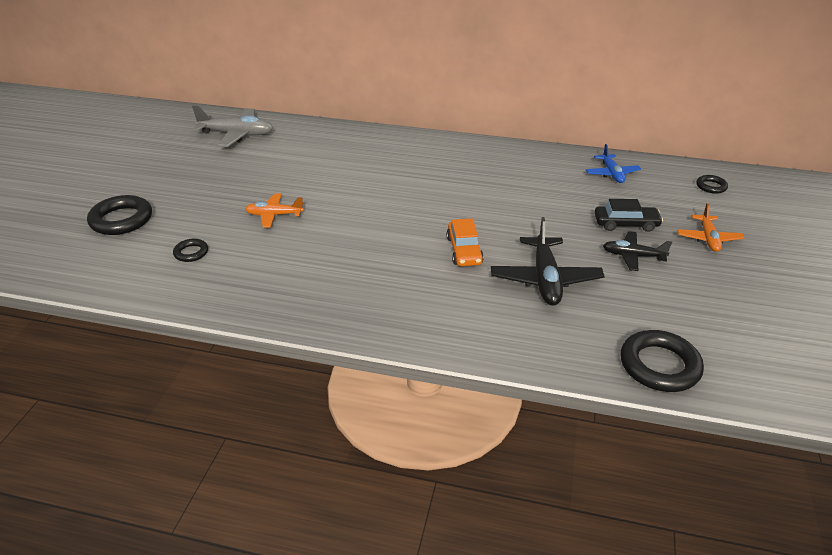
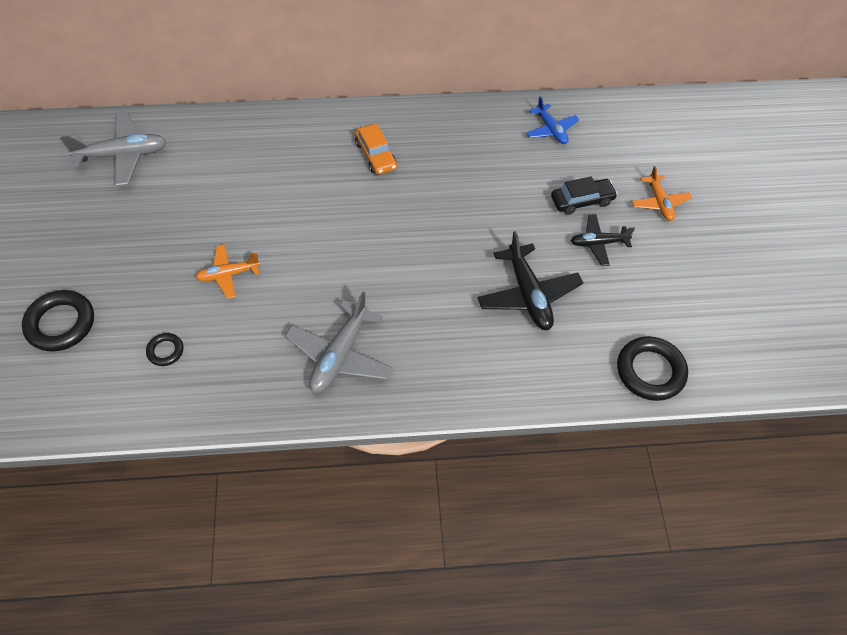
camera: 20 degrees left, 20 degrees up
(340, 286) = (340, 355): none -> grey plane
(464, 250) = (441, 276): orange car -> orange car (375, 155)
(711, 186) = (648, 127): black ring -> none

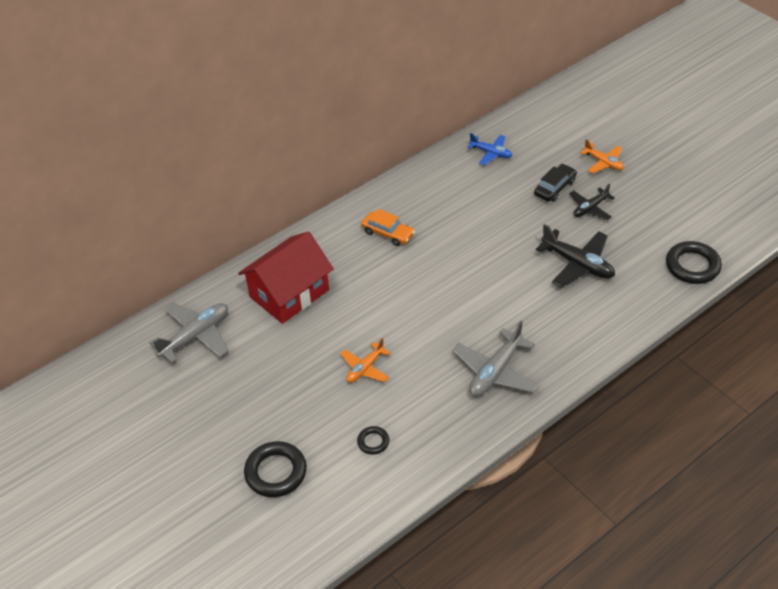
camera: 30 degrees left, 10 degrees down
(235, 162) = (289, 293): none -> red house
(340, 355) = (495, 372): grey plane -> grey plane turned 45 degrees clockwise

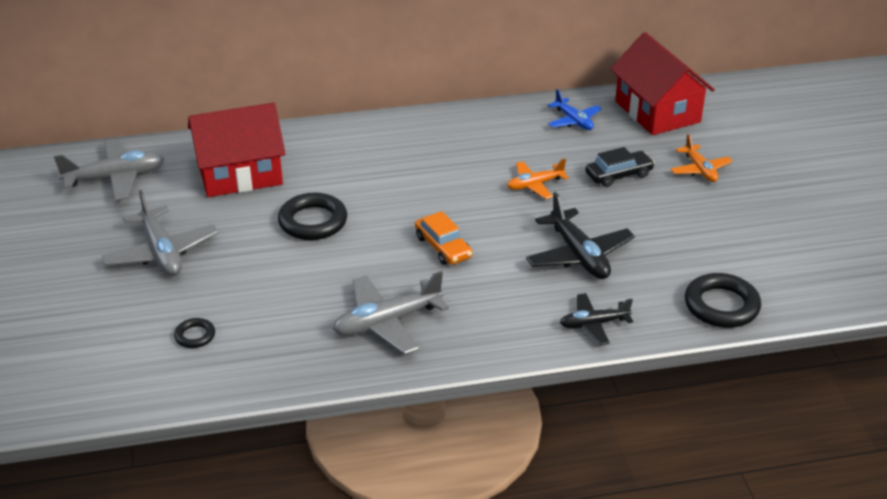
camera: 25 degrees right, 10 degrees down
(276, 472) = (73, 323): black ring -> black ring (313, 222)
(289, 385) = (161, 252): none -> grey plane
(365, 368) = (252, 266): orange plane -> orange plane (535, 185)
(388, 233) = (391, 156): orange car -> orange car (443, 247)
(541, 124) = (657, 111): none -> red house
(590, 208) = (643, 207): black plane -> black plane (593, 324)

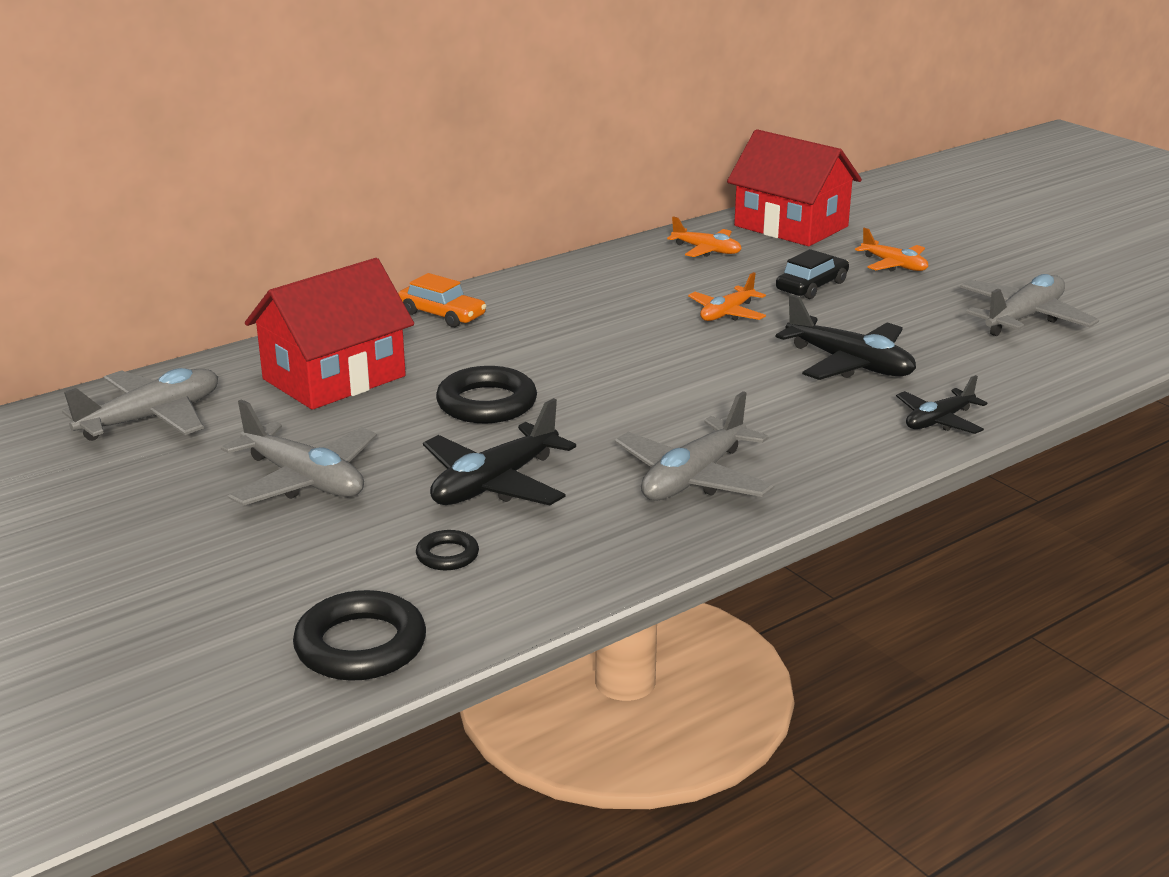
camera: 25 degrees left, 10 degrees down
(265, 289) = (495, 484): none -> black plane
(443, 247) = (682, 391): orange car -> orange car (442, 315)
(573, 121) = (706, 250): blue plane -> orange plane
(721, 306) = (1054, 373): black ring -> black ring (360, 645)
(750, 247) = (1024, 318): none -> grey plane

